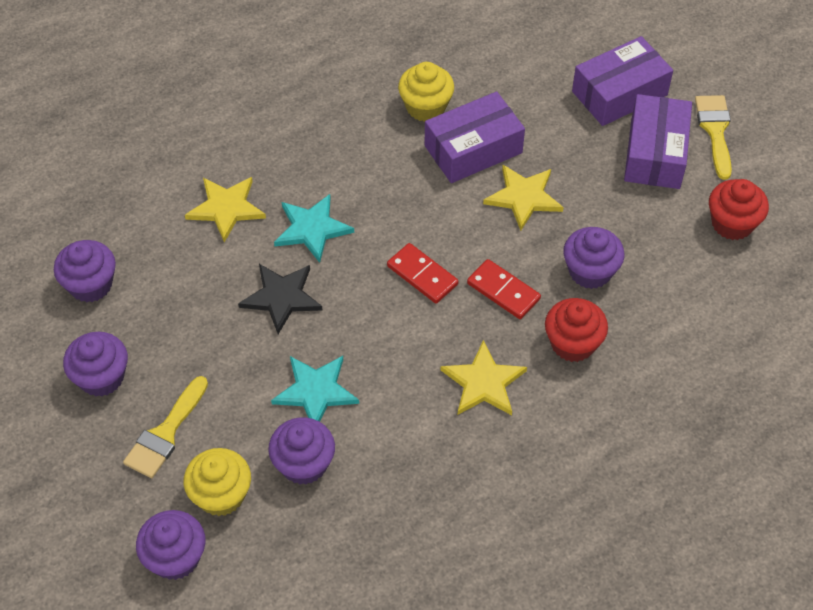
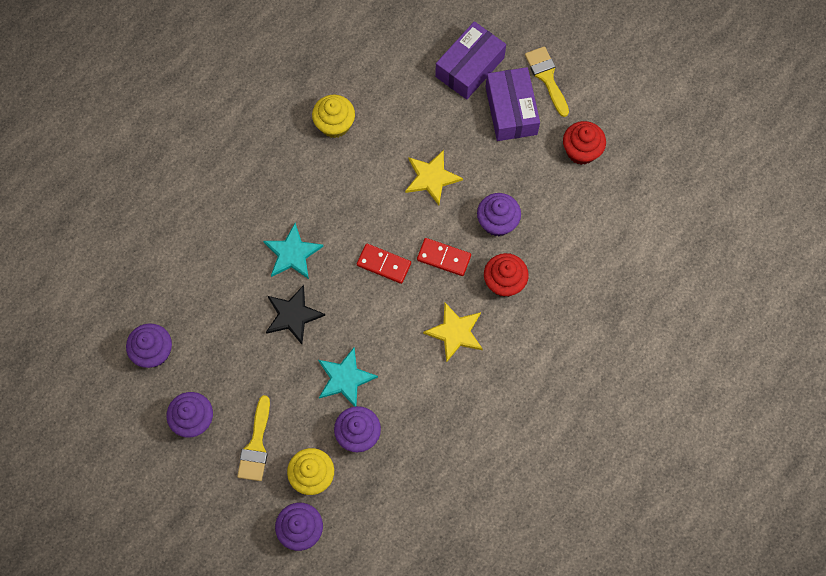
camera: 20 degrees left, 15 degrees up
(226, 208) = (224, 257): yellow star -> none
(473, 149) = (382, 149): purple box -> none

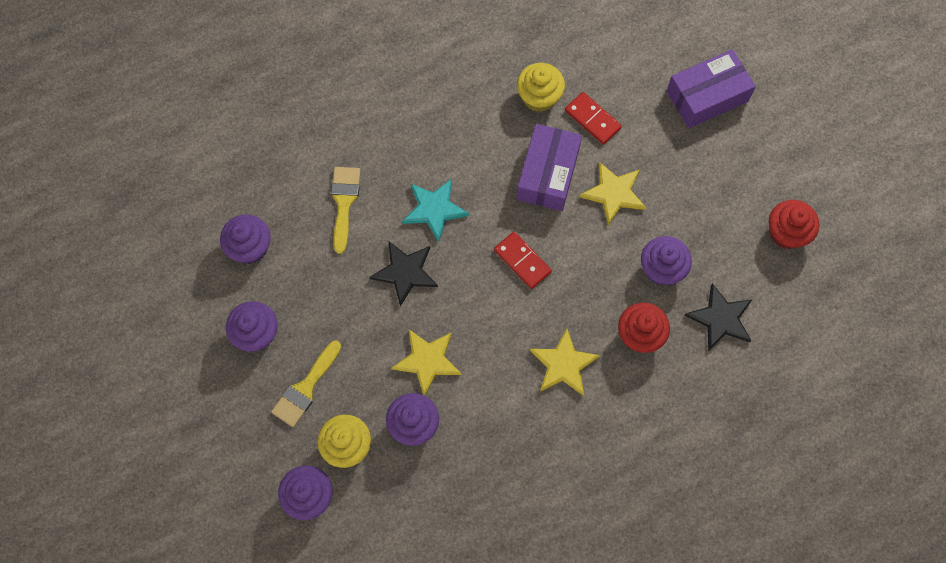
camera: 25 degrees right, 0 degrees up
(345, 378) = (427, 361): turquoise star -> yellow star
(444, 258) = (588, 281): red domino -> red domino (592, 119)
(511, 110) = (730, 159): purple box -> purple box (547, 174)
(546, 77) = (784, 140): yellow brush -> yellow brush (344, 202)
(561, 241) = (720, 318): none -> black star

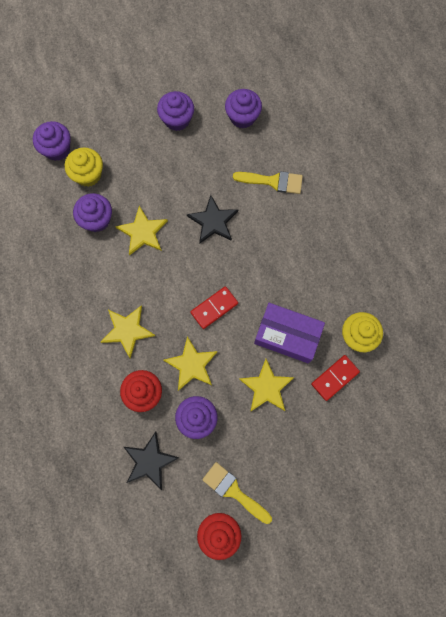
camera: 95 degrees right, 5 degrees up
(305, 388) = (133, 149): yellow brush -> yellow brush (233, 491)
(434, 209) = (263, 246): turquoise star -> none
(597, 281) = (191, 365): none -> yellow star
(707, 96) = (353, 481): purple box -> none

